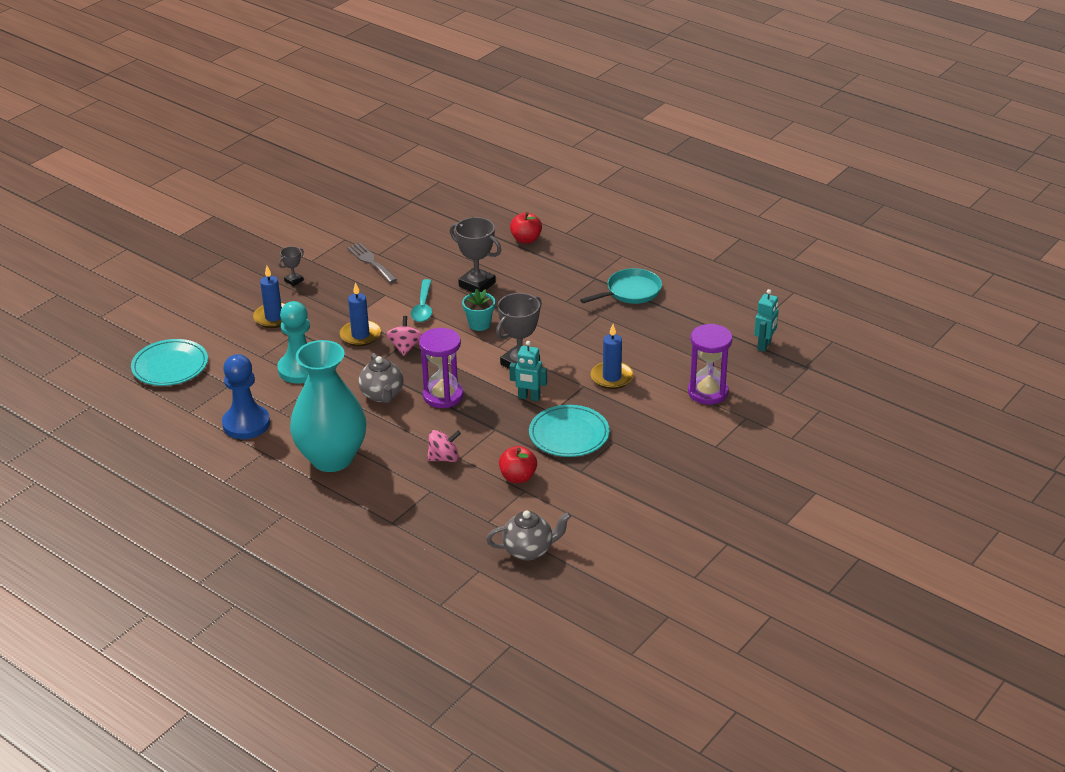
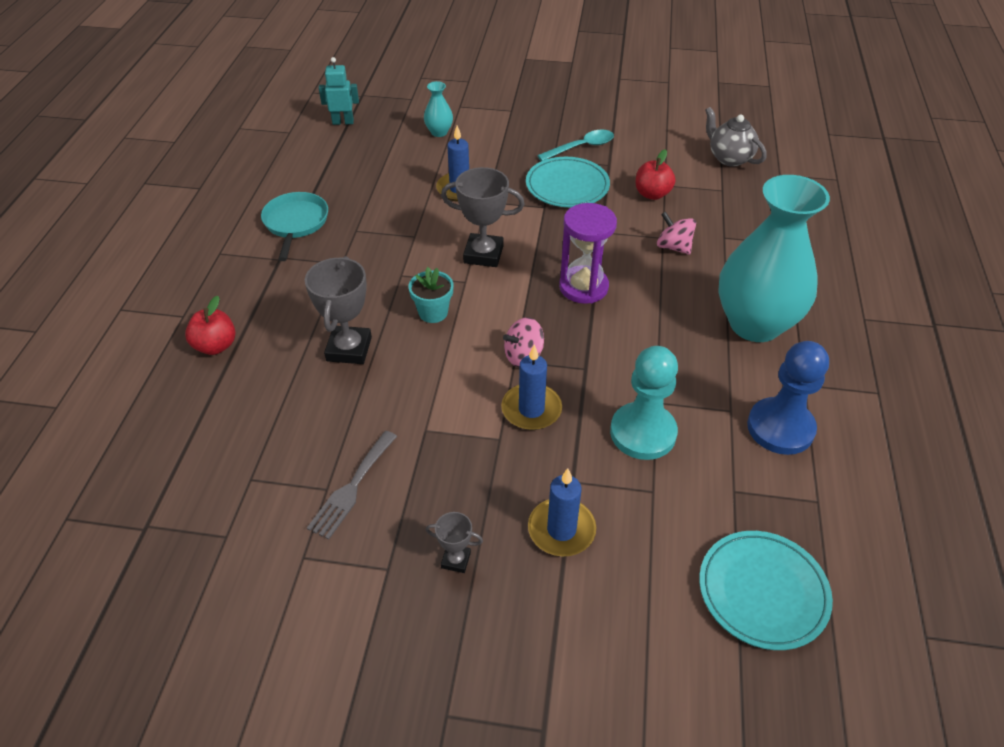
camera: 120 degrees left, 10 degrees up
(382, 395) = (624, 334): grey teapot -> none
(423, 307) = (430, 377): turquoise spoon -> turquoise spoon (581, 147)
(529, 397) = (534, 228): turquoise robot -> none
(630, 292) = (295, 223): turquoise pan -> turquoise pan turned 60 degrees clockwise
(708, 392) = (439, 132): purple hourglass -> turquoise vase

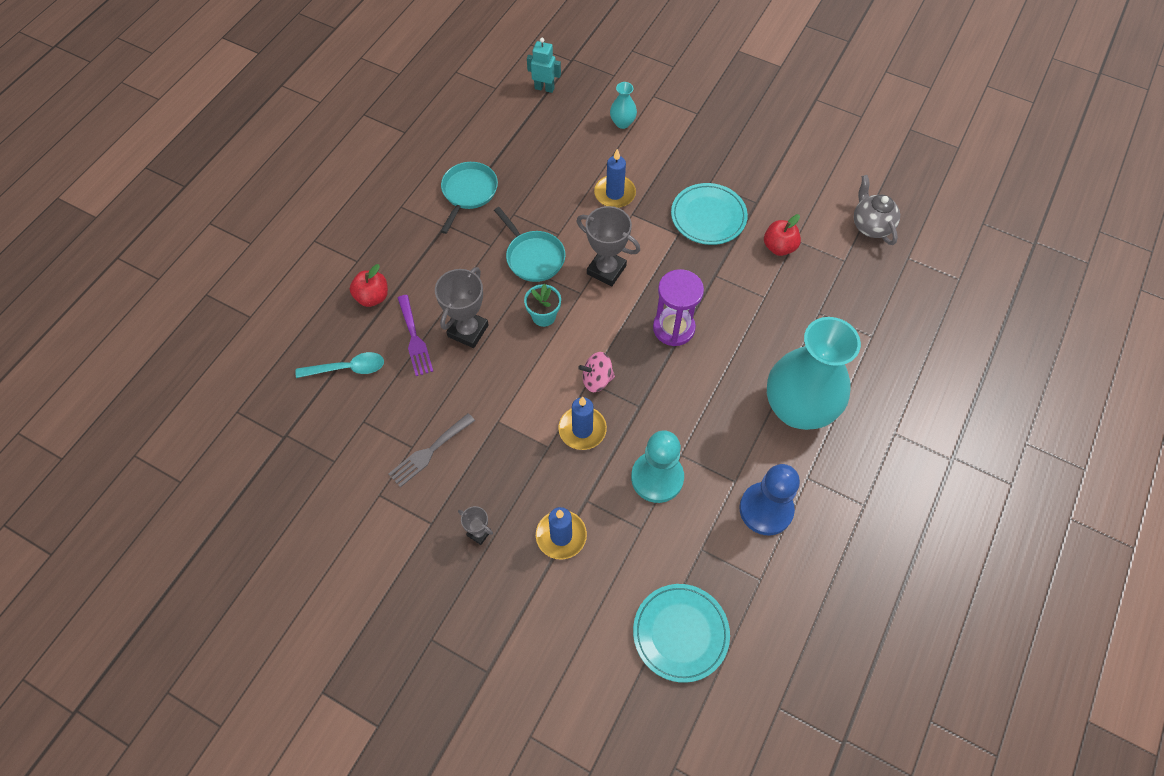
camera: 20 degrees right, 15 degrees up
(285, 374) = (414, 339): none -> purple fork
(396, 262) = (533, 257): none -> turquoise pan
(581, 147) = (741, 175): turquoise spoon -> turquoise spoon (347, 368)
(673, 247) = (769, 310): pink spinning top -> none

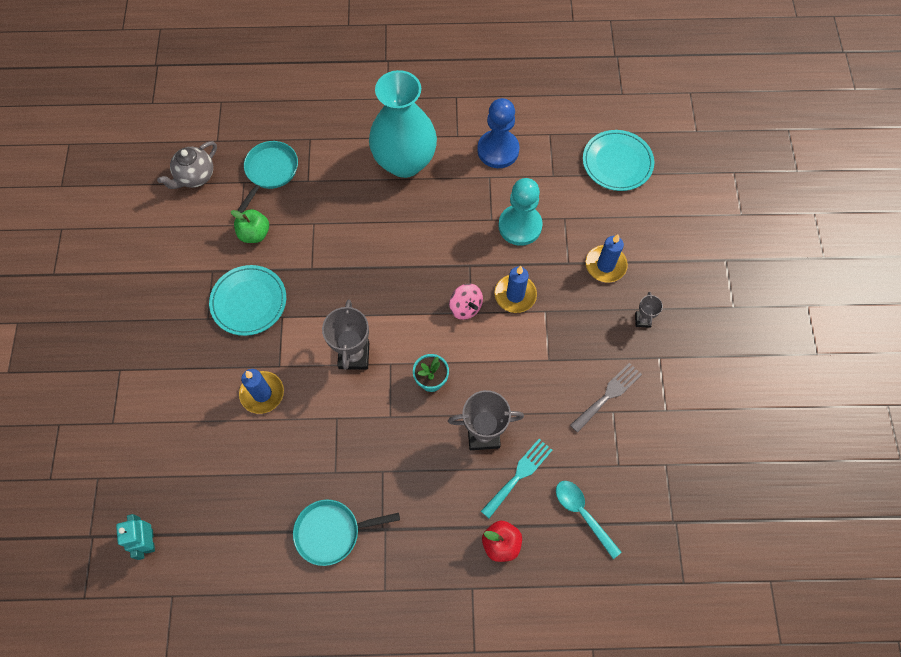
camera: 120 degrees left, 5 degrees up
(414, 339) = (519, 475): purple fork -> turquoise fork
(429, 452) = (608, 395): grey fork -> grey fork turned 60 degrees counterclockwise
(533, 257) = (374, 425): turquoise pan -> turquoise pan (270, 171)
(622, 123) = (165, 433): turquoise vase -> none
(673, 328) = (383, 275): purple hourglass -> none
(779, 247) = (254, 234): red apple -> green apple

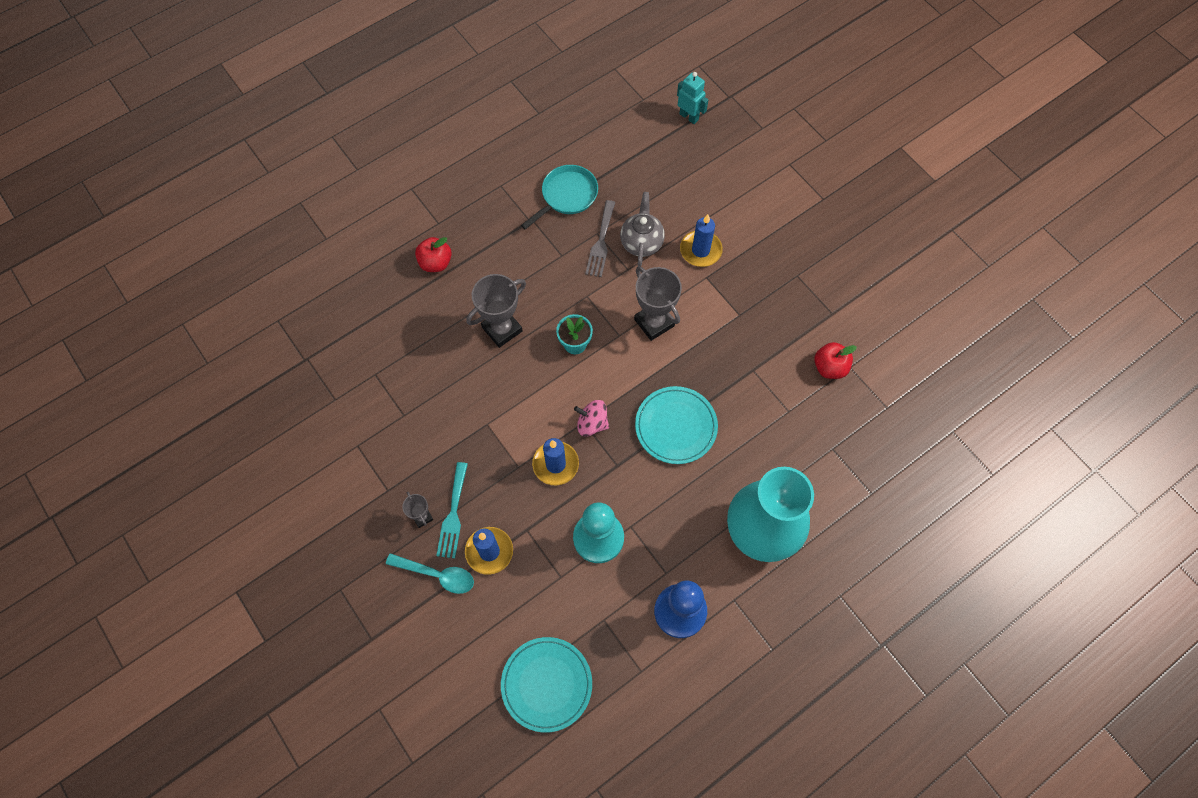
camera: 145 degrees right, 0 degrees up
(195, 177) = (933, 383): grey teapot -> grey teapot (641, 243)
(249, 302) = (777, 309): turquoise plate -> turquoise plate (676, 426)
(254, 234) = (829, 367): green apple -> red apple
(270, 171) = (874, 434): turquoise pan -> none
(519, 475) = (453, 317): turquoise fork -> turquoise fork (453, 514)
(582, 514) = (384, 320): turquoise spoon -> turquoise spoon (437, 575)
(608, 395) = (416, 426): grey fork -> grey fork (601, 242)

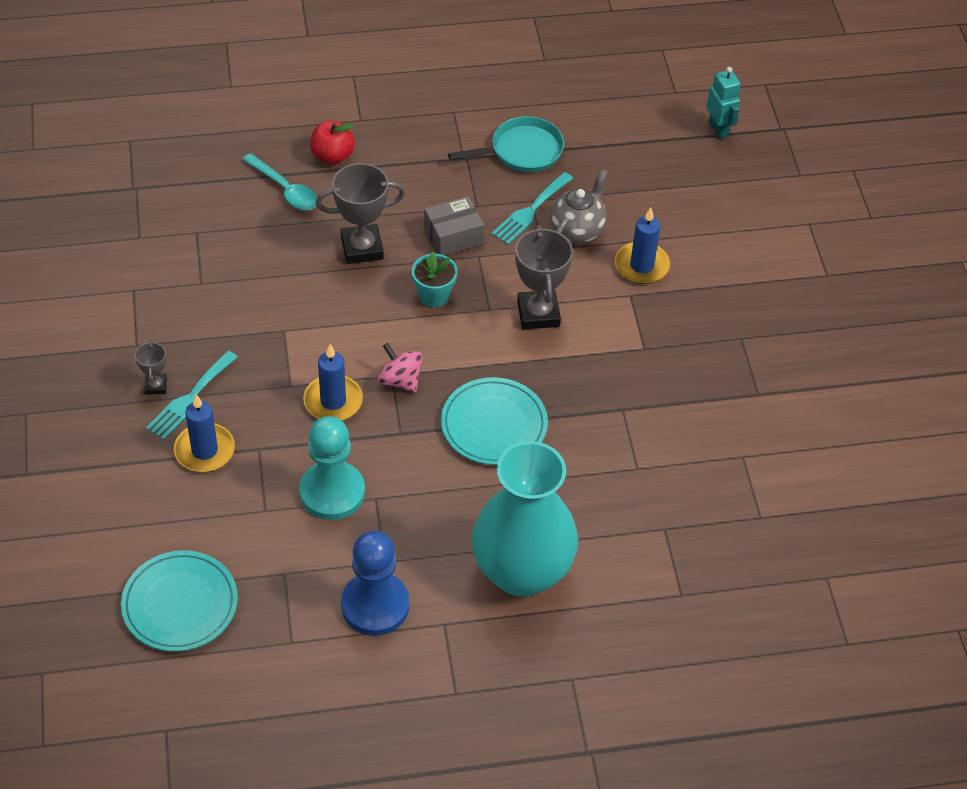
camera: 25 degrees right, 15 degrees down
(437, 575) = (134, 446): turquoise spoon -> turquoise spoon (285, 189)
(560, 288) = (453, 236): none -> grey box
(601, 242) = (530, 211): grey fork -> turquoise fork
(829, 367) = (717, 446): red apple -> none

